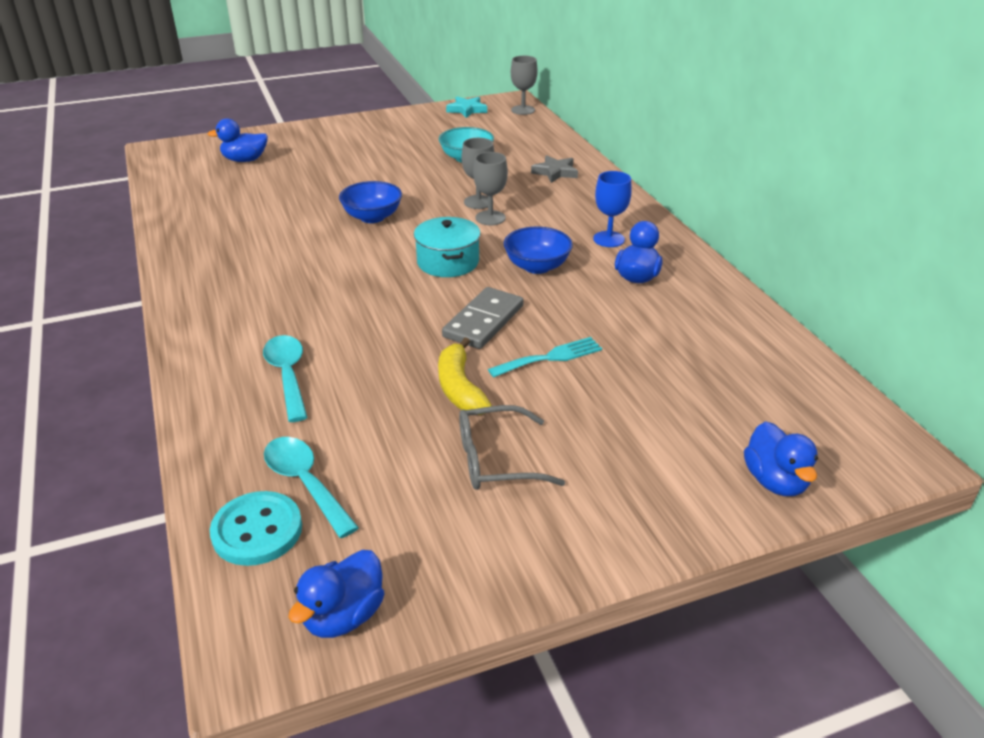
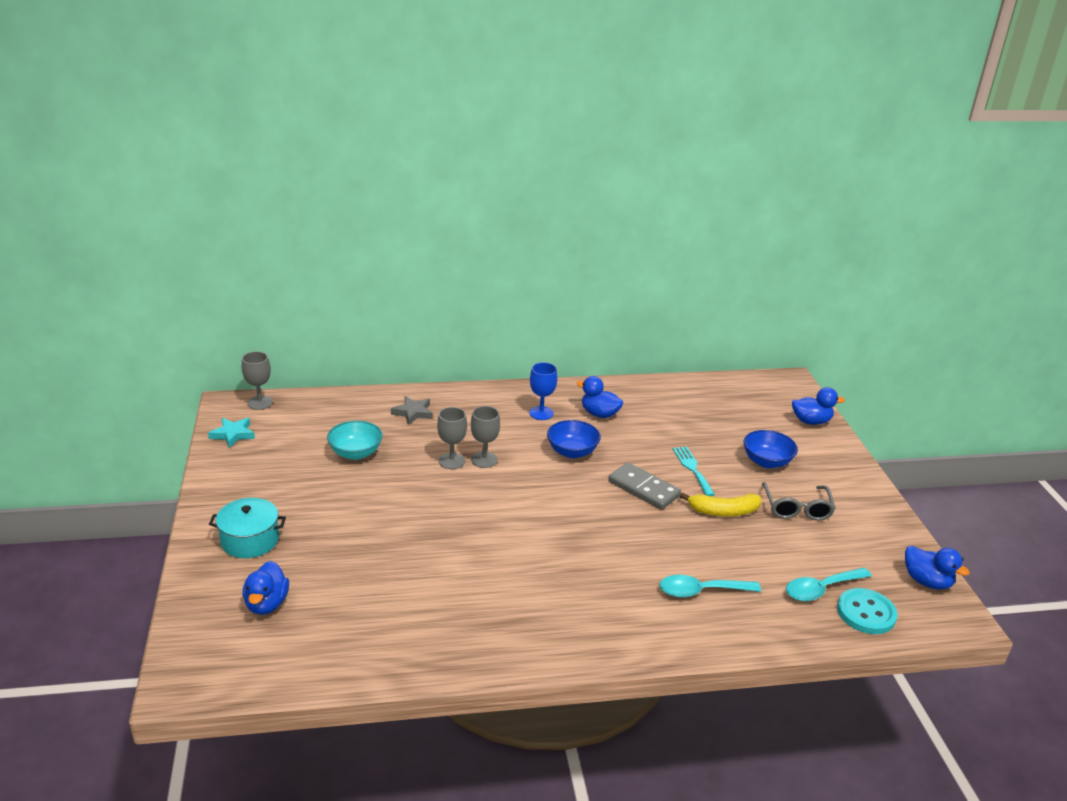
camera: 80 degrees left, 5 degrees down
(372, 217) = (454, 523): blue bowl -> blue bowl (766, 462)
(448, 262) = (552, 492): turquoise pot -> turquoise pot (250, 540)

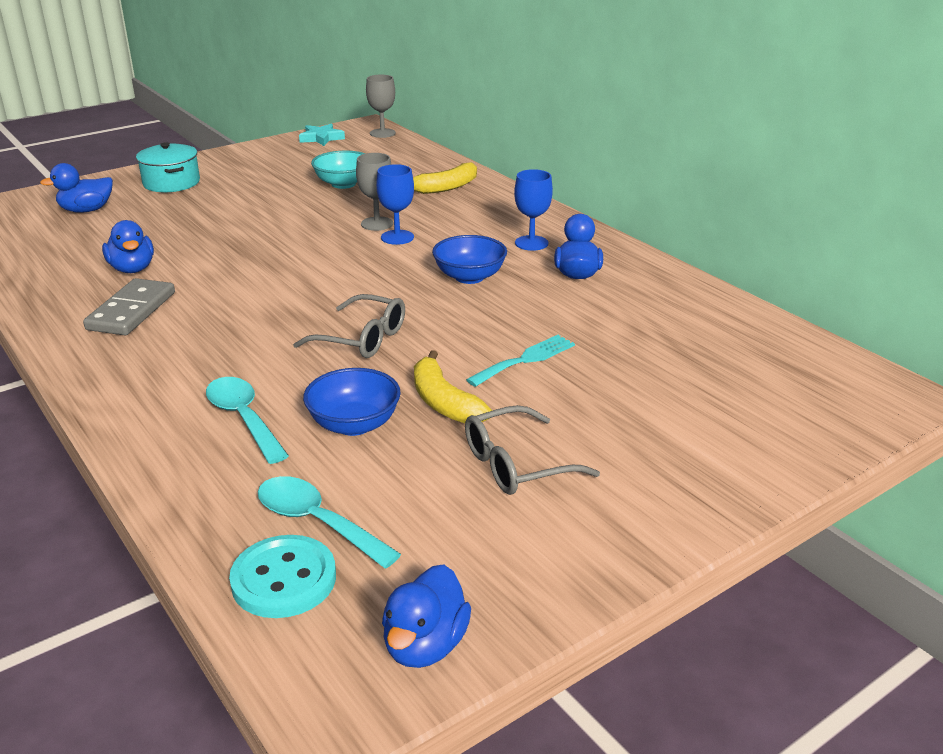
camera: 65 degrees right, 0 degrees up
(413, 413) = (445, 187): grey star -> yellow banana
(484, 460) = (397, 237): grey goblet -> blue goblet
(628, 518) = (362, 339): none -> grey glasses
(643, 489) = (438, 335): grey domino -> grey domino (131, 311)
(766, 462) = (617, 415): blue bowl -> blue bowl (354, 424)
(811, 421) = (801, 437): blue duck -> blue duck (132, 269)

